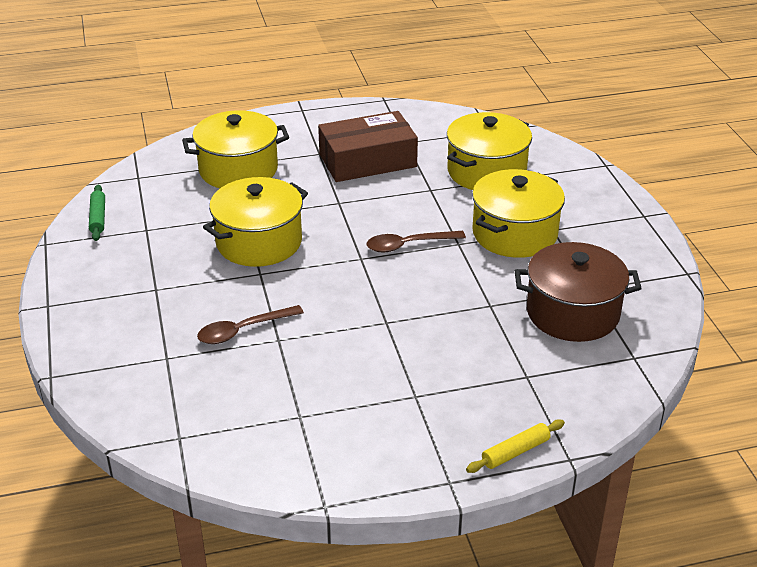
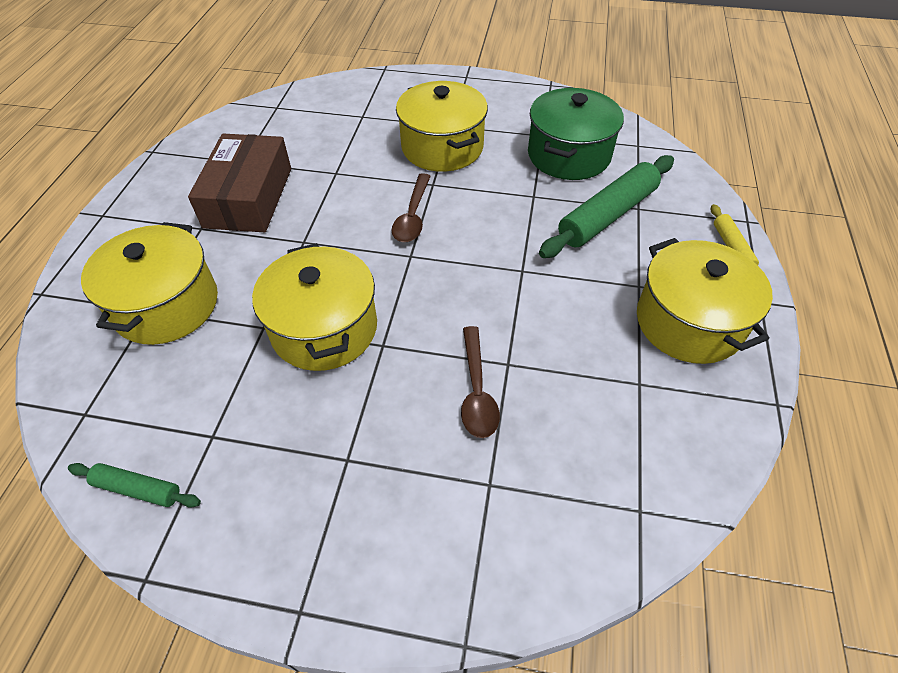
camera: 65 degrees left, 15 degrees up
(486, 172) = (338, 131): yellow pot -> yellow pot (688, 322)
(498, 357) = (607, 215): none -> green rolling pin
(572, 313) = (569, 155): brown pot -> green pot

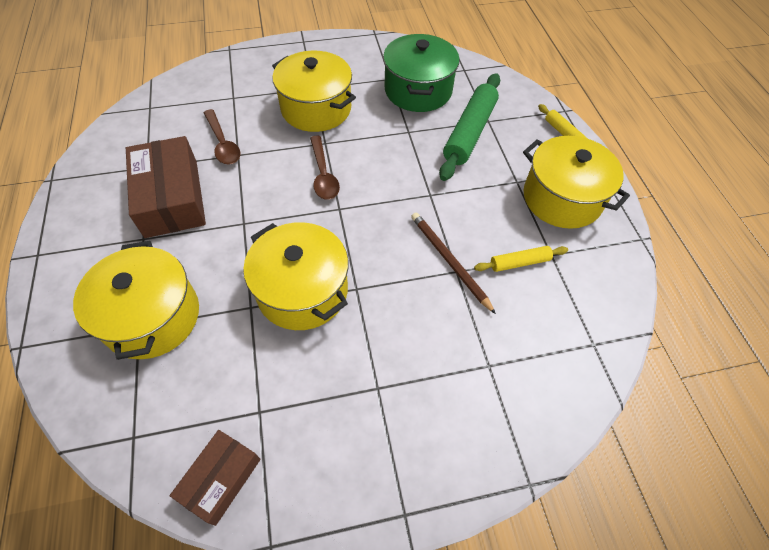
camera: 25 degrees left, 5 degrees up
(138, 489) = (221, 479): green rolling pin -> brown box
(477, 391) = (445, 300): brown spoon -> brown spoon (223, 144)
(505, 350) = (449, 261): none -> brown pencil
(592, 379) = (519, 262): none -> yellow rolling pin

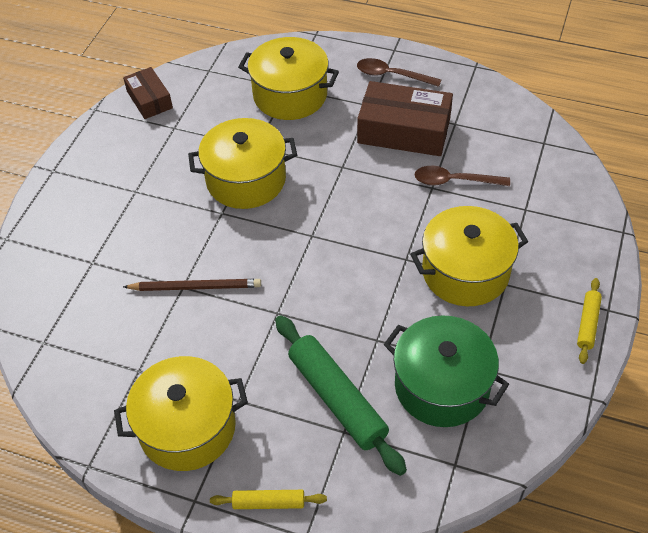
camera: 125 degrees right, 5 degrees down
(323, 175) = (361, 240): brown spoon -> brown spoon (391, 75)
(519, 262) = (152, 339): yellow rolling pin -> yellow rolling pin (587, 324)

